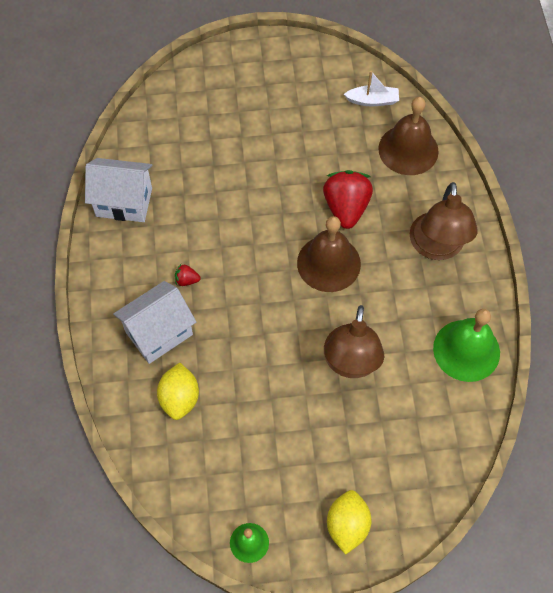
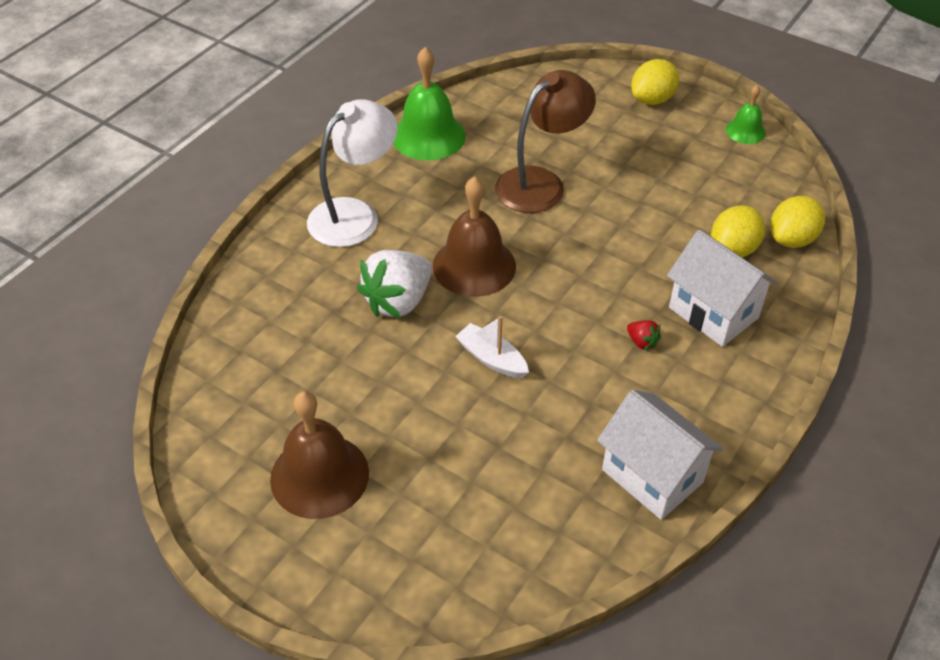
camera: 140 degrees left, 15 degrees down
(145, 439) = (792, 239): none -> yellow lemon
(159, 333) = (713, 313): white house -> white house turned 45 degrees clockwise
(346, 208) = (398, 301): red strawberry -> white strawberry
(372, 100) = (229, 390): white boat -> white boat (491, 358)
(408, 149) = (264, 312): brown bell -> brown bell (319, 475)
(437, 247) = (354, 214): brown lamp -> white lamp

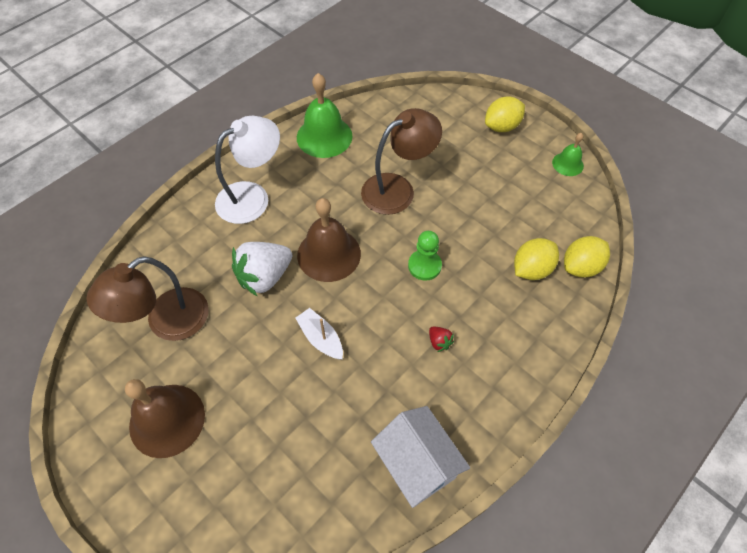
camera: 10 degrees right, 10 degrees up
(285, 369) = (167, 322): none -> brown lamp
(599, 263) = (424, 266): none -> green pawn
(713, 313) = (502, 324): white house -> none

